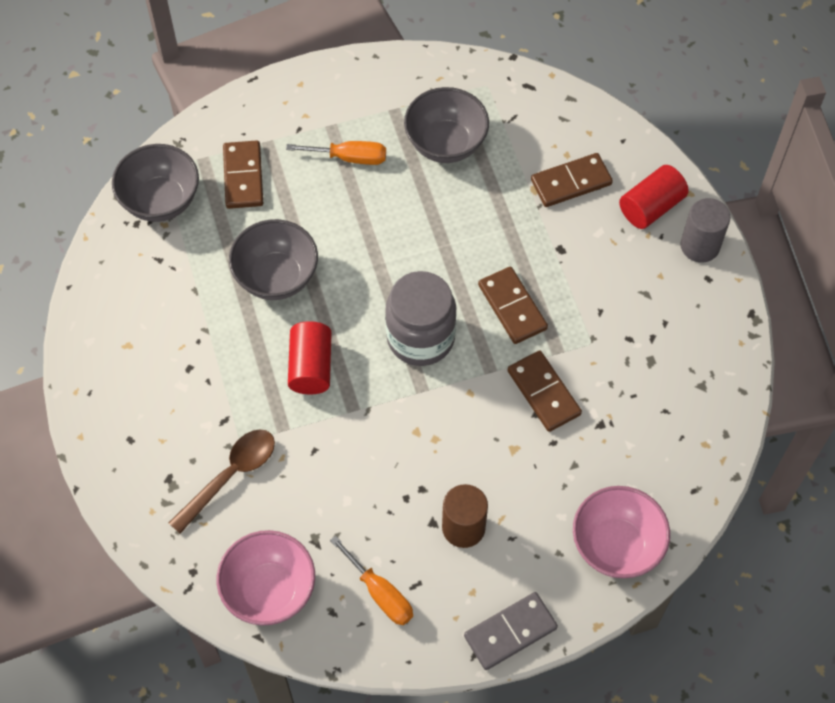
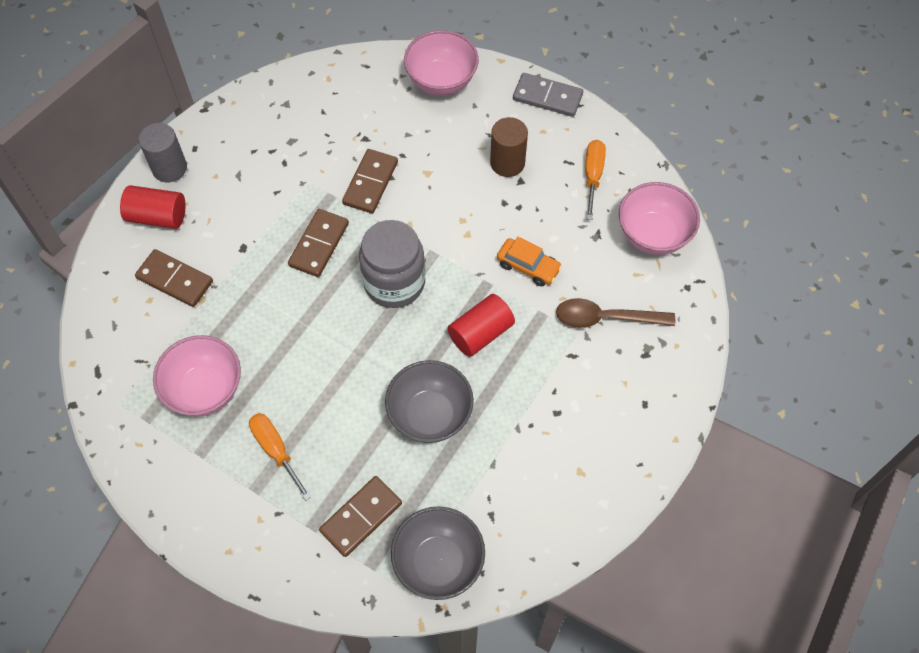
camera: 130 degrees left, 0 degrees up
(338, 455) = (528, 266): none -> orange car
(446, 144) = (205, 390): grey bowl -> pink bowl

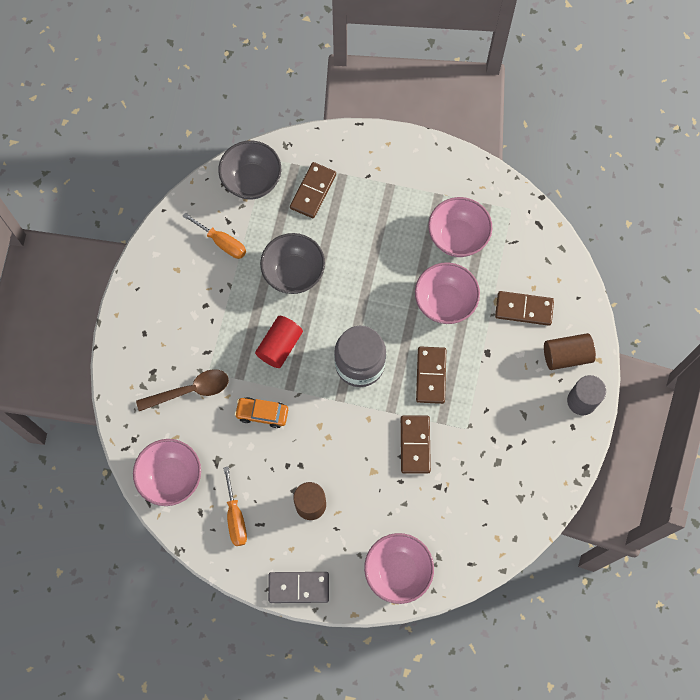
camera: 160 degrees right, 10 degrees up
(157, 216) = (566, 355): red cylinder -> brown cylinder
(261, 318) = (445, 302): none -> pink bowl
(276, 450) = (388, 214): orange screwdriver -> orange screwdriver (222, 242)

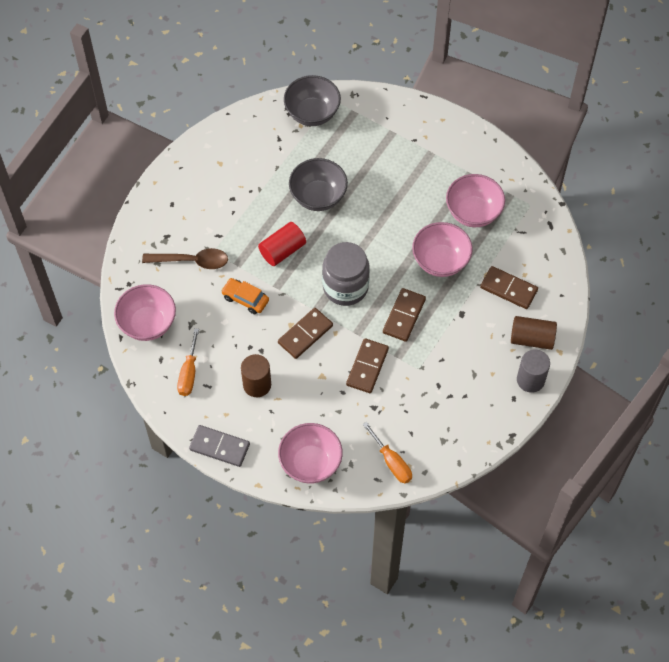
camera: 20 degrees right, 10 degrees down
(222, 242) = (267, 154): orange screwdriver -> orange screwdriver (391, 462)
(313, 191) = (361, 137): brown domino -> brown domino (305, 334)

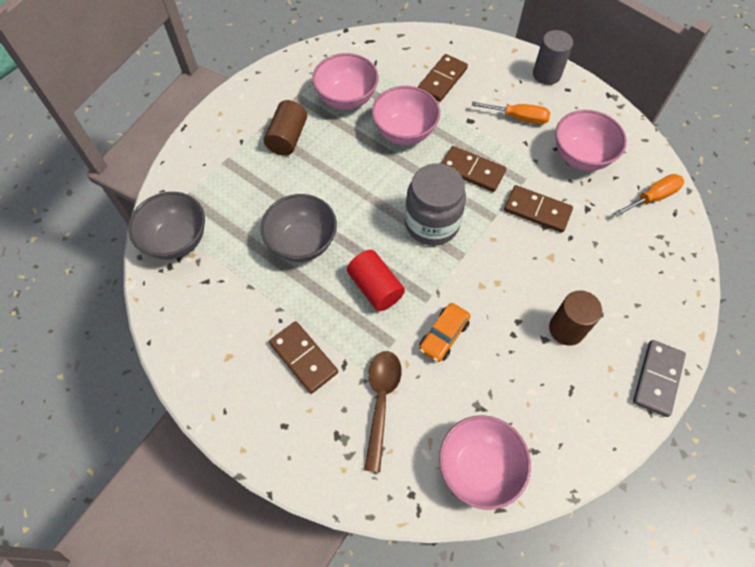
camera: 85 degrees left, 0 degrees up
(189, 373) = (554, 413): orange screwdriver -> orange screwdriver (518, 118)
(305, 334) = (495, 270): brown domino -> brown domino (303, 358)
(310, 463) = (665, 277): pink bowl -> pink bowl (581, 157)
(532, 338) = (500, 68): brown cylinder -> brown cylinder (287, 138)

